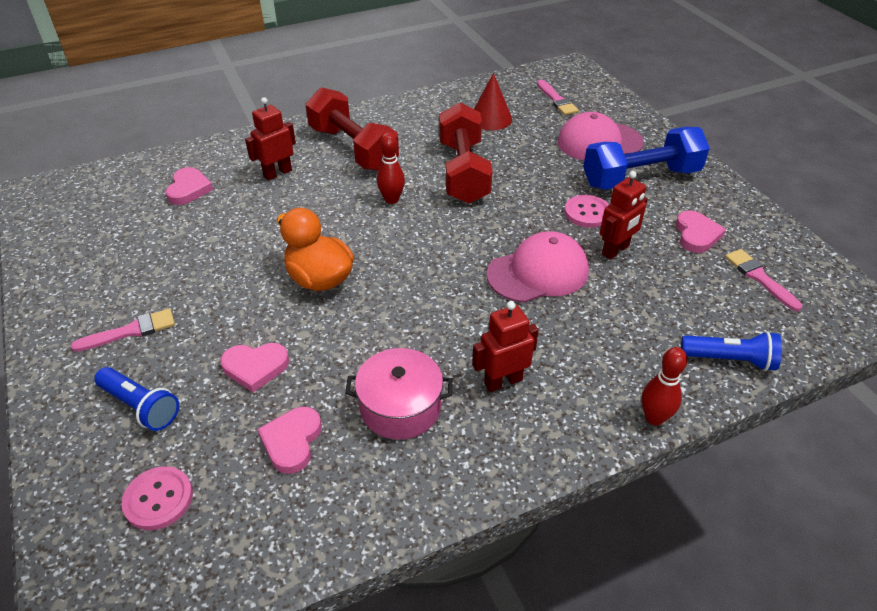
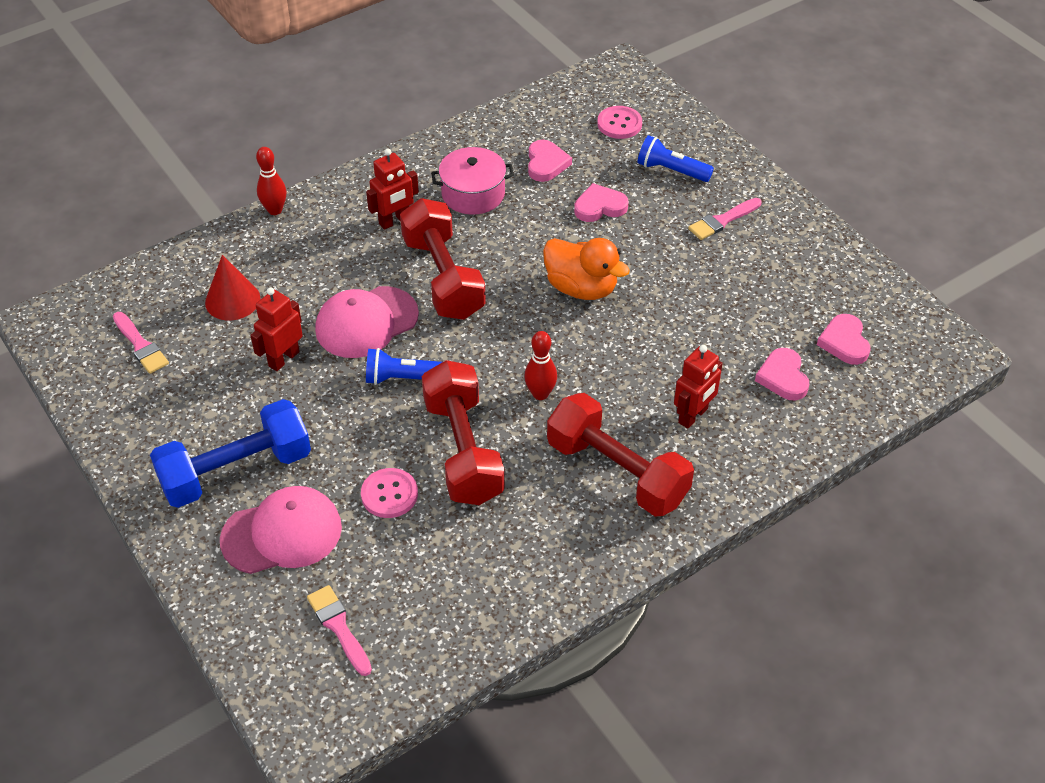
camera: 170 degrees right, 5 degrees up
(456, 306) = (443, 277): none -> red dumbbell
(490, 118) = (439, 564): red cone -> red cone (232, 300)
(587, 213) = (310, 405): pink button -> pink button (389, 494)
(696, 235) = (190, 391): pink heart -> pink heart (844, 342)
(730, 360) = (199, 261): blue flashlight -> blue flashlight (404, 378)

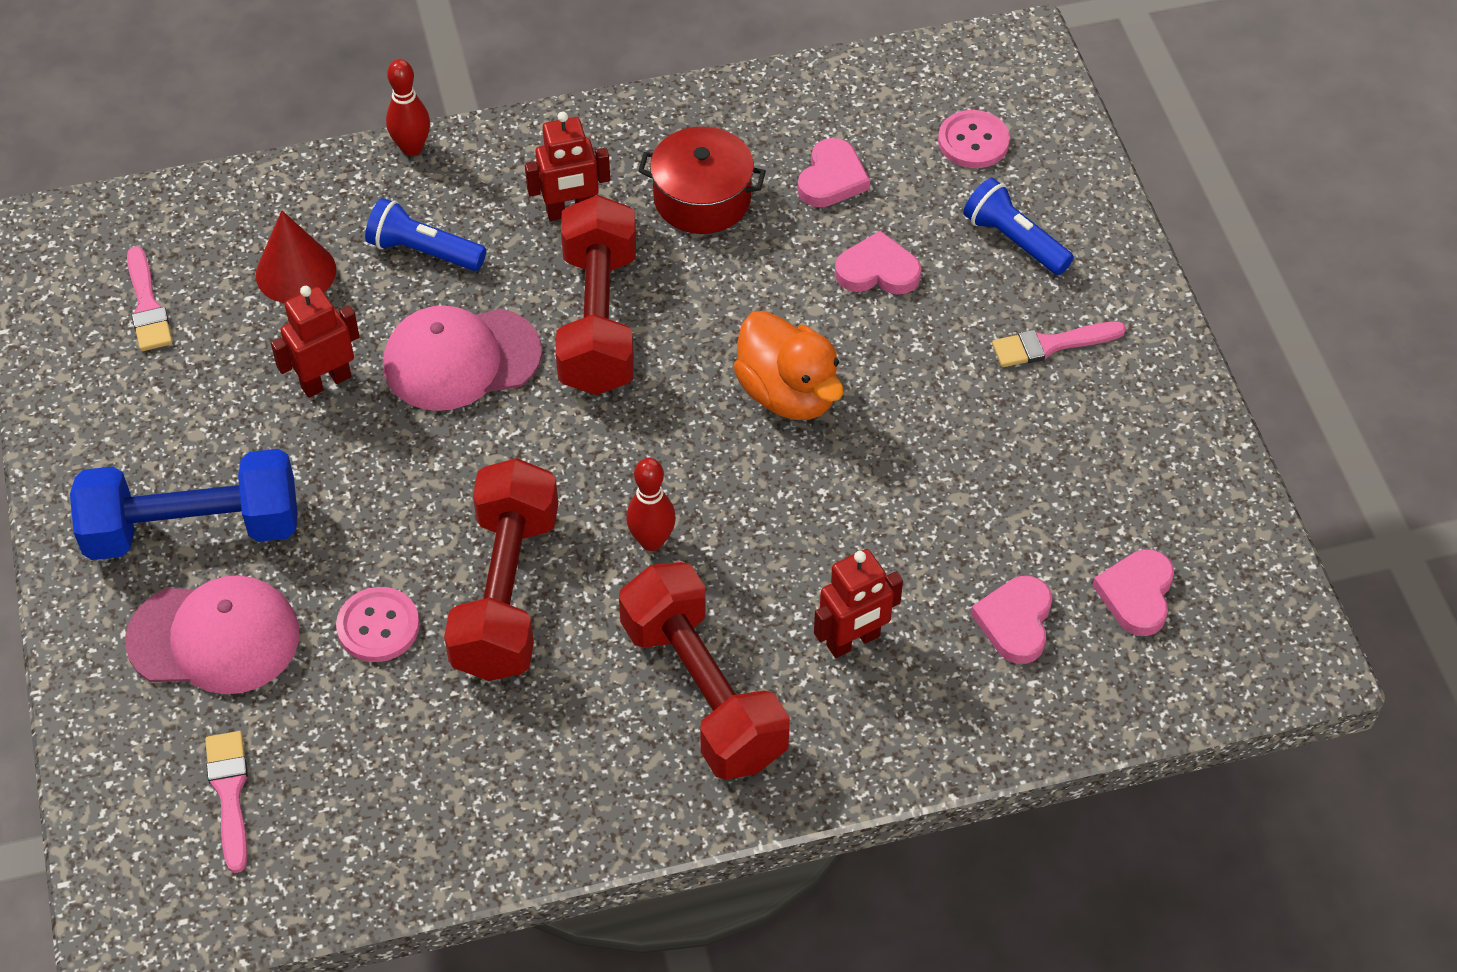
camera: 20 degrees right, 5 degrees up
(404, 378) = (475, 460): blue flashlight -> blue flashlight (423, 251)
(473, 194) = (702, 198): pink pot -> red pot

